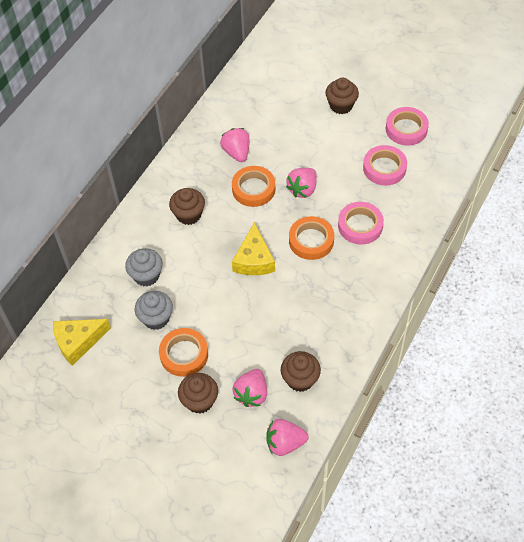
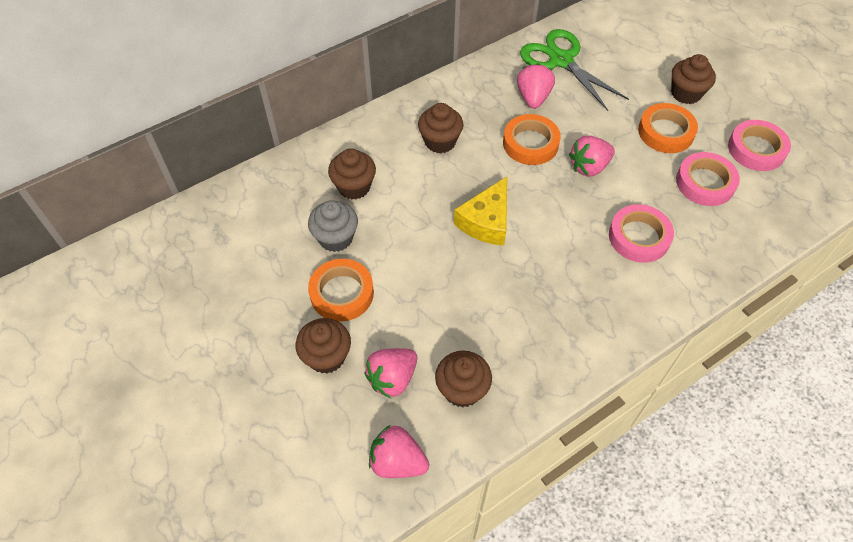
camera: 25 degrees right, 0 degrees up
(78, 342) = (236, 225): yellow cheese -> none
(146, 275) = (354, 187): grey cupcake -> brown cupcake
(241, 114) = (561, 60): none -> green scissors
(311, 240) = (567, 229): orange tape -> orange tape (665, 132)

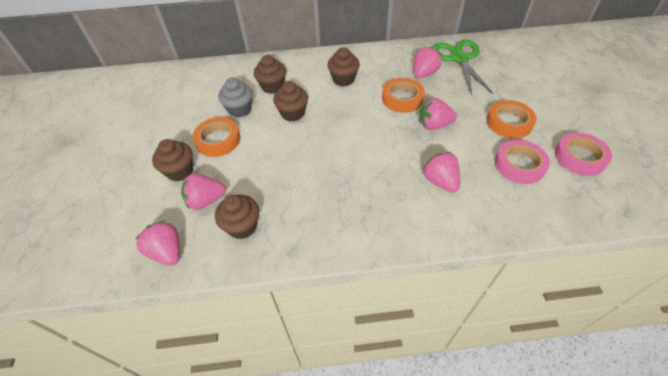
camera: 30 degrees right, 5 degrees down
(486, 221) = (338, 133): yellow cheese -> none
(639, 237) = (440, 181): pink tape -> pink strawberry
(686, 93) = (542, 103): brown cupcake -> brown cupcake (292, 113)

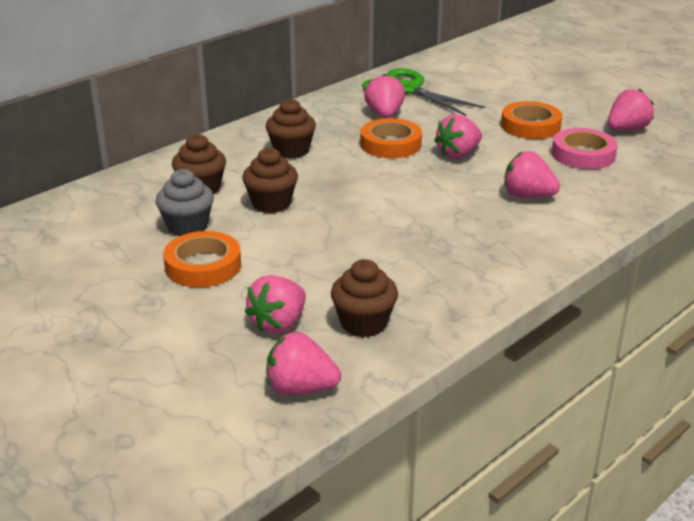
camera: 40 degrees left, 20 degrees down
(180, 171) = (194, 315): brown cupcake -> none
(579, 157) = (626, 129): pink tape -> pink strawberry

